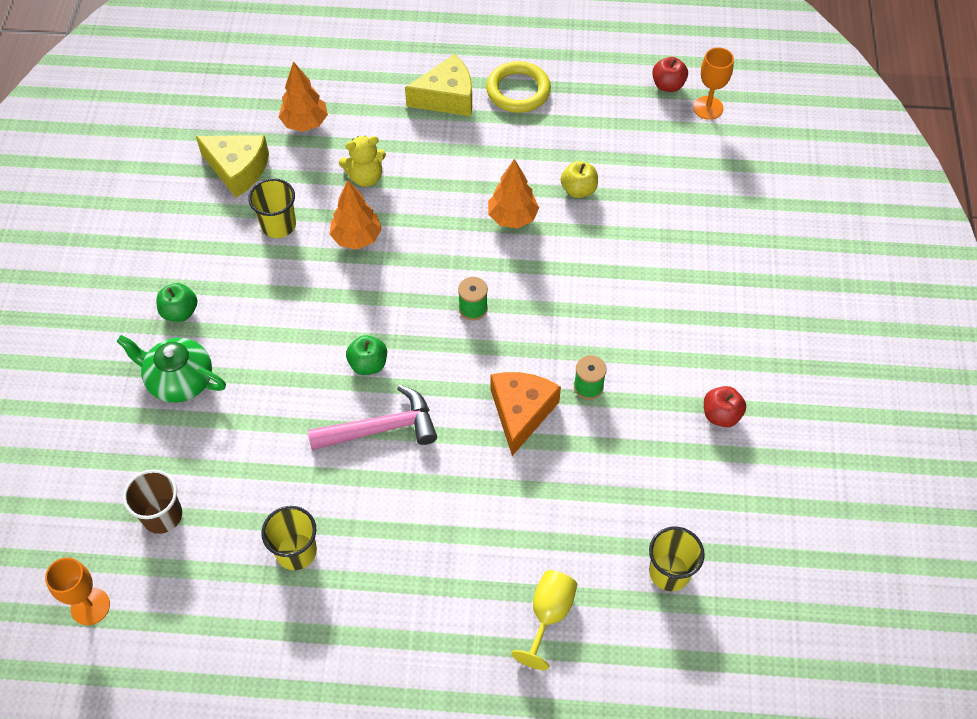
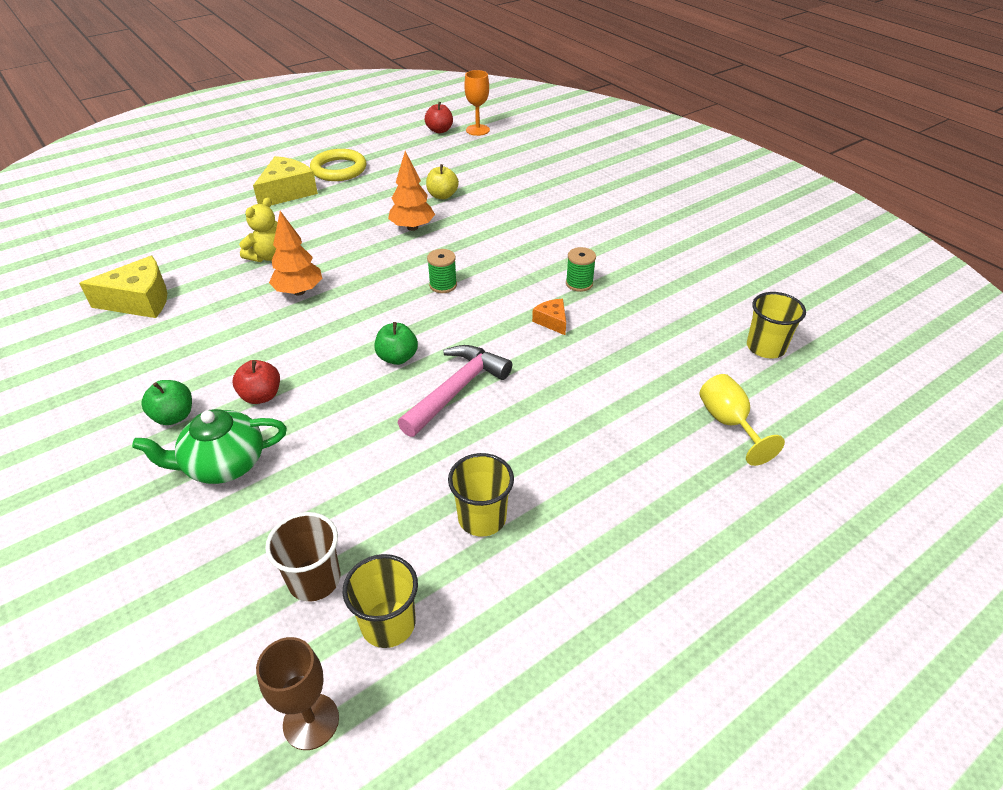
camera: 40 degrees left, 15 degrees down
(90, 606) = (311, 721): orange goblet -> brown goblet
(278, 225) = (217, 316): yellow cup -> yellow cup (388, 624)
(305, 123) = (178, 250): orange tree -> none
(521, 412) = (552, 321): orange cheese -> orange cheese, size x0.52
(721, 415) = (679, 253): red apple -> red apple (261, 396)

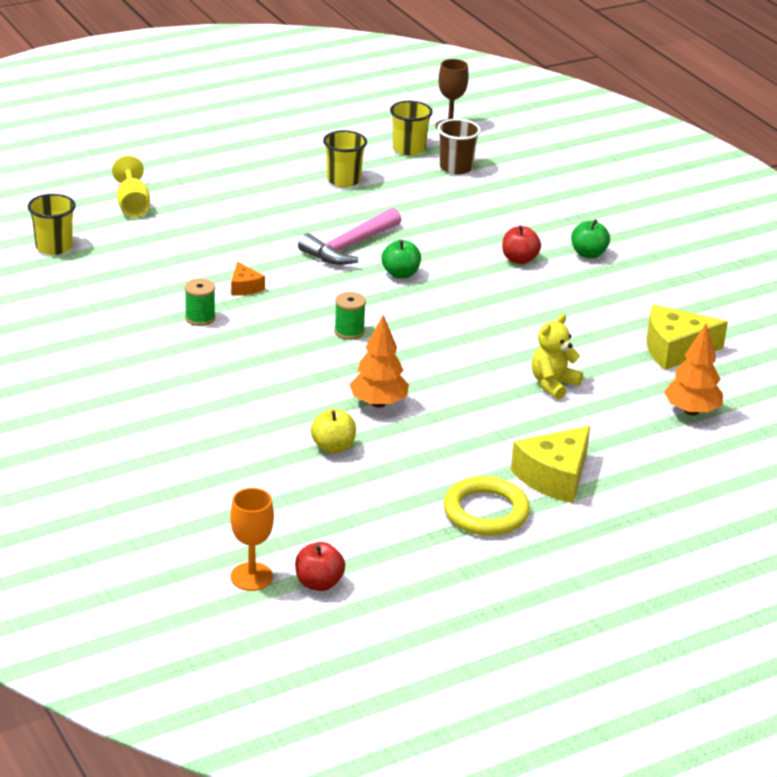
camera: 175 degrees left, 10 degrees down
(223, 464) = (535, 223): green teapot -> none
(299, 291) = (506, 341): orange tree -> orange tree (691, 411)

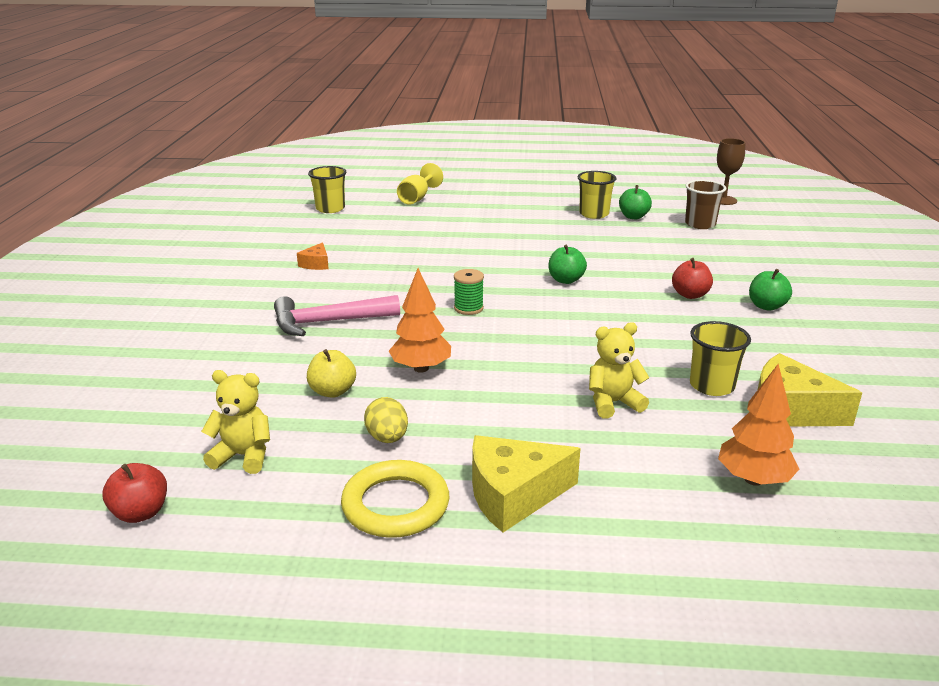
camera: 35 degrees right, 5 degrees down
(200, 318) = (364, 270): green spool -> none
(245, 287) = (426, 259): orange cheese -> orange cheese (316, 264)
(251, 577) = (97, 481): orange goblet -> none
(335, 520) = (243, 456): none -> yellow teddy bear
(349, 247) = (545, 253): pink hammer -> pink hammer (328, 322)
(385, 173) = (633, 217): none -> green apple
(409, 149) = (672, 206): yellow cup -> yellow cup (712, 386)
(423, 469) = (387, 438): none -> yellow egg

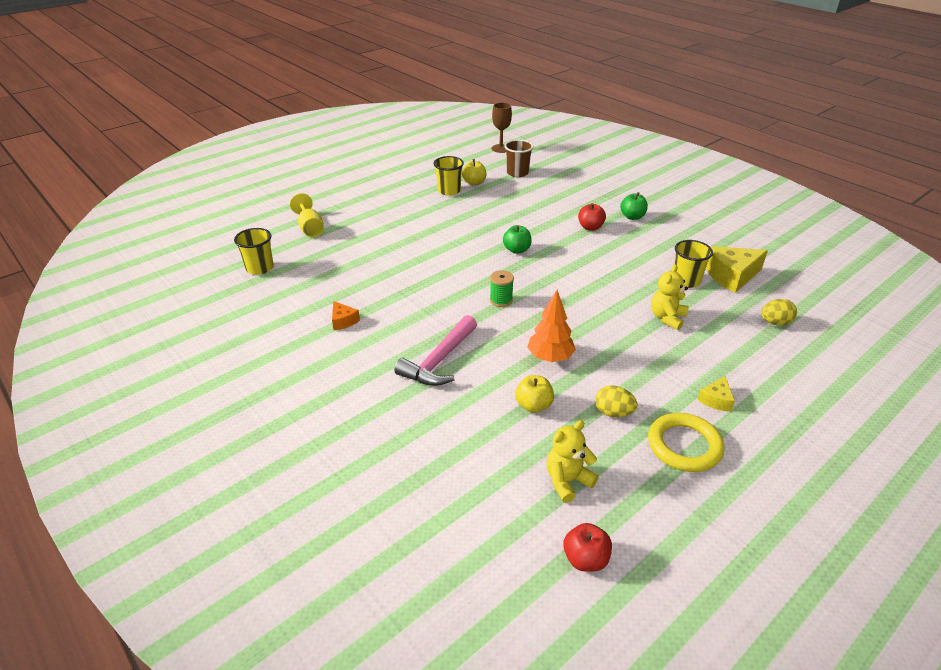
camera: 45 degrees left, 10 degrees up
(513, 495) = (716, 400): yellow cheese -> yellow cheese, size x0.52
(633, 217) = (474, 183): green apple -> yellow apple
(753, 479) = (775, 323): orange tree -> yellow egg

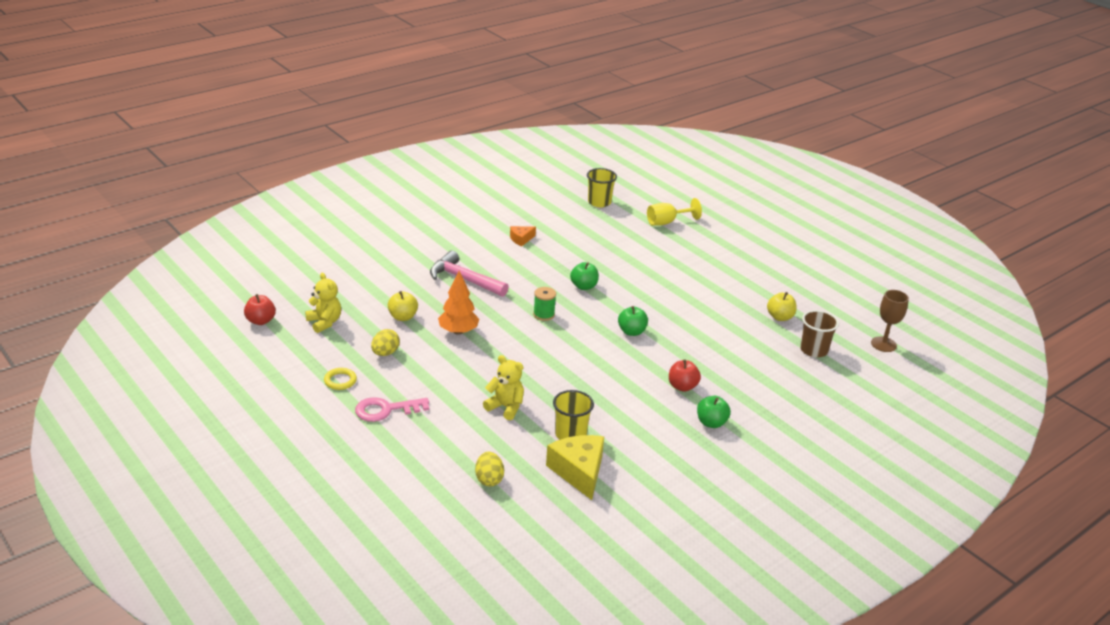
camera: 90 degrees right, 5 degrees down
(442, 276) = (584, 286): none -> green apple
(449, 191) = (756, 299): yellow cup -> none
(684, 446) = (340, 381): yellow ring -> yellow ring, size x0.54
(716, 400) = (386, 410): yellow cheese -> pink key

